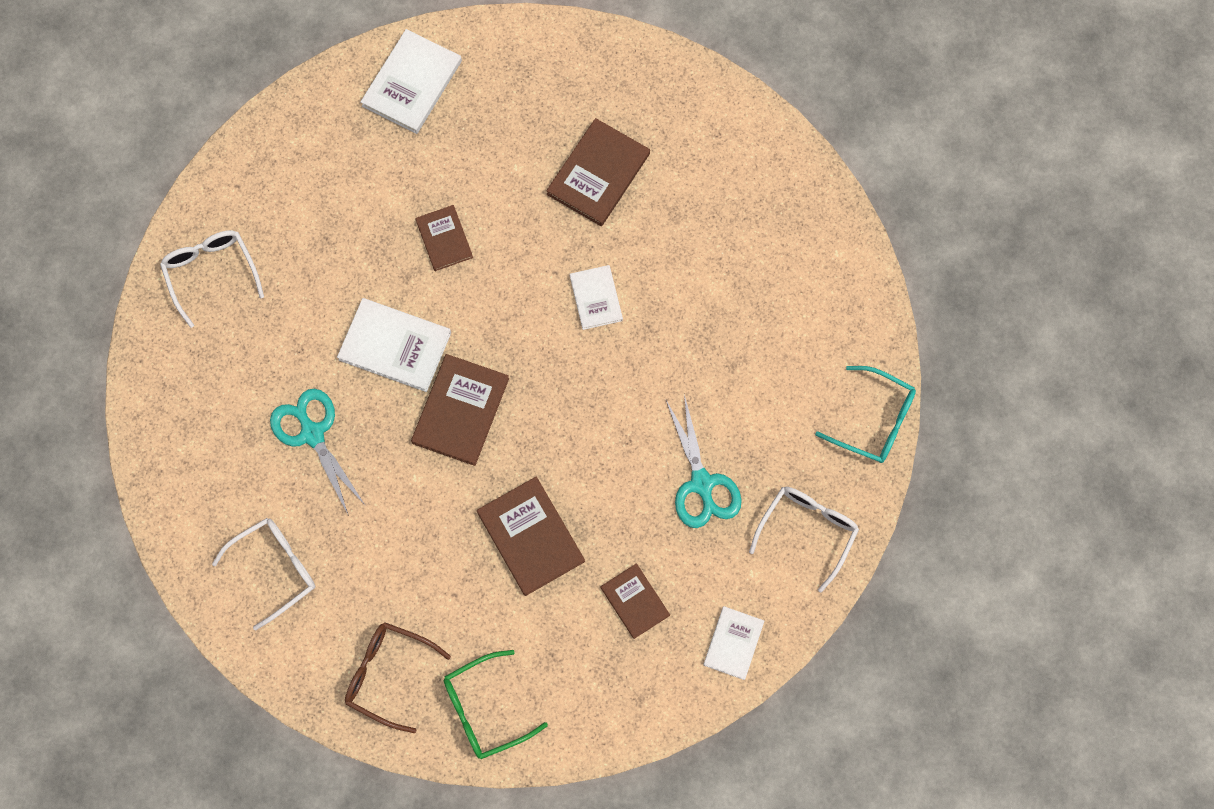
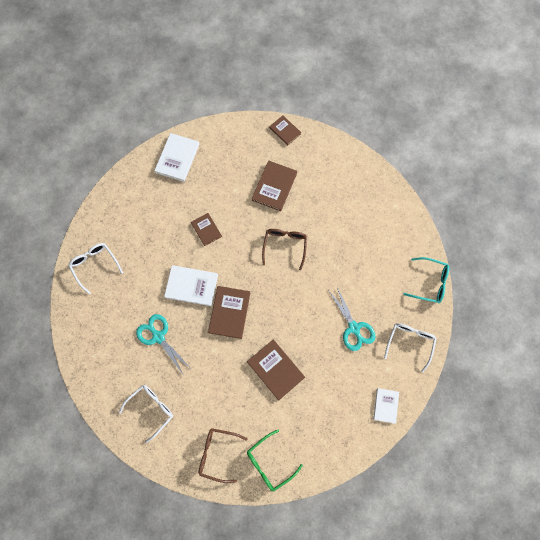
camera: 10 degrees left, 0 degrees up
(596, 298) = (285, 246): white book -> brown glasses
(635, 601) = (333, 393): brown book -> brown book (285, 131)

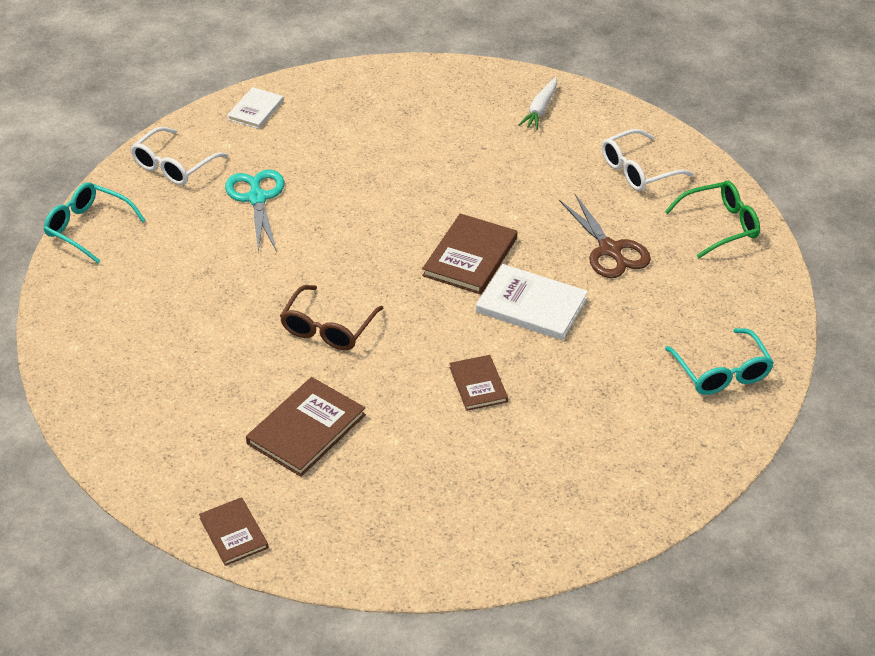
camera: 165 degrees left, 30 degrees down
(95, 265) = (721, 372): white glasses -> turquoise glasses
(158, 336) = (610, 250): turquoise scissors -> brown scissors
(177, 158) = (507, 530): white book -> none
(217, 453) = (540, 109): brown glasses -> white carrot
(269, 462) = (463, 88): green glasses -> green glasses (720, 226)
(275, 369) = (414, 176): brown book -> none

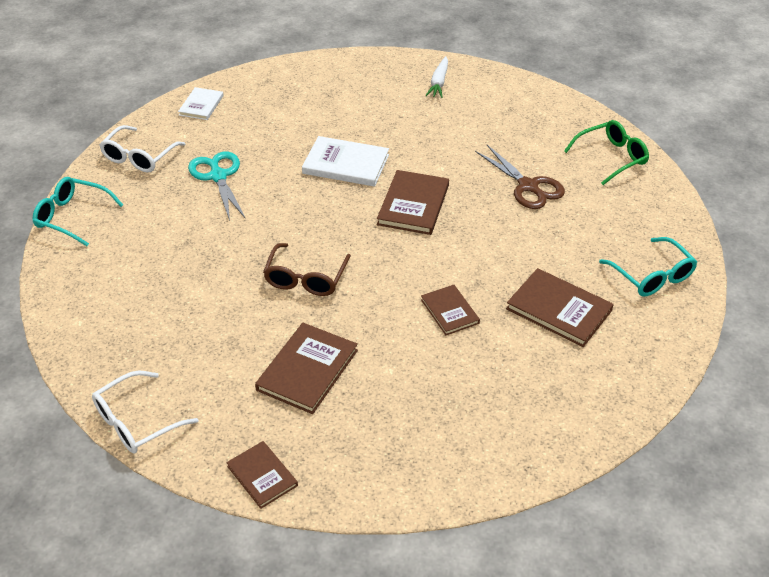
camera: 10 degrees left, 0 degrees up
(531, 305) = (476, 239): white book -> white book (346, 164)
(602, 398) = (559, 310): none -> brown book
(638, 170) = (531, 121): white glasses -> white glasses (136, 422)

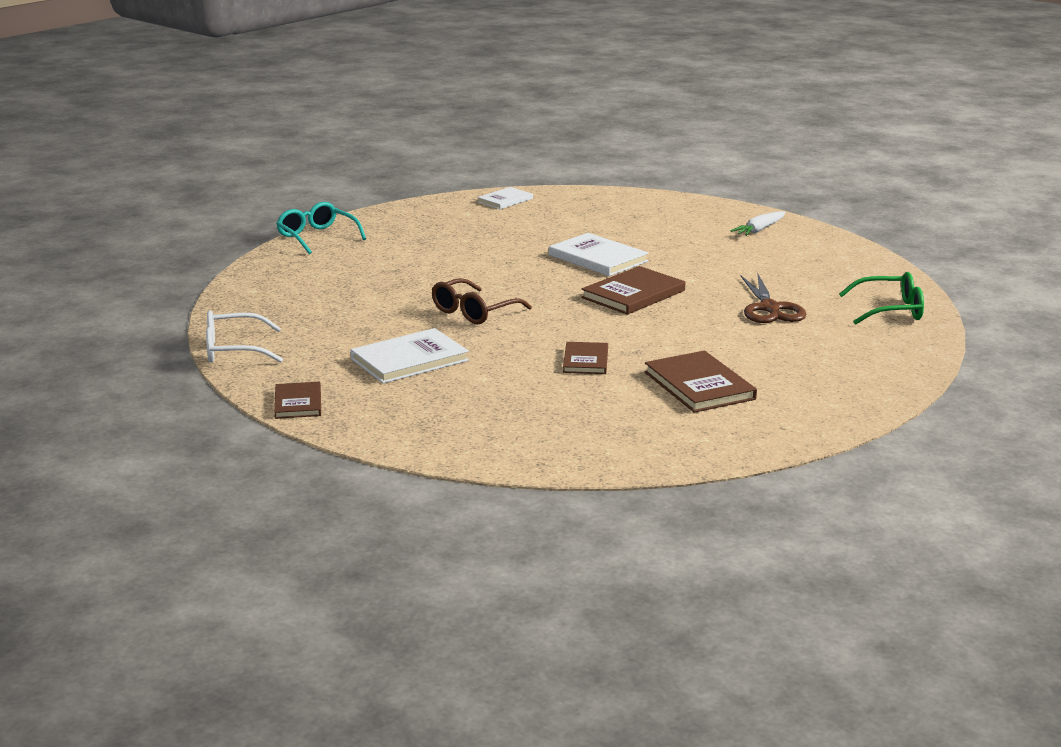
camera: 30 degrees right, 20 degrees down
(139, 157) = (413, 217): white glasses -> none
(218, 176) = (469, 241): turquoise scissors -> none
(307, 370) = (409, 360): brown book -> white book
(652, 276) = (831, 390): turquoise glasses -> none

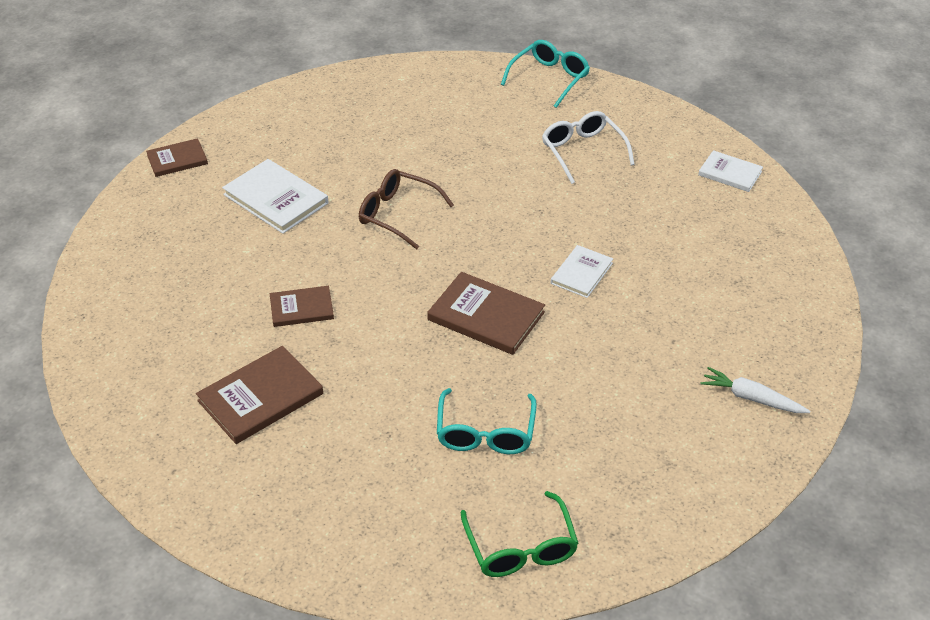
camera: 75 degrees right, 20 degrees up
(234, 350) = (272, 102): white glasses -> white glasses (583, 151)
(598, 258) = (581, 273): white book -> white book, size x0.62
(770, 308) = (485, 433): brown scissors -> turquoise glasses

